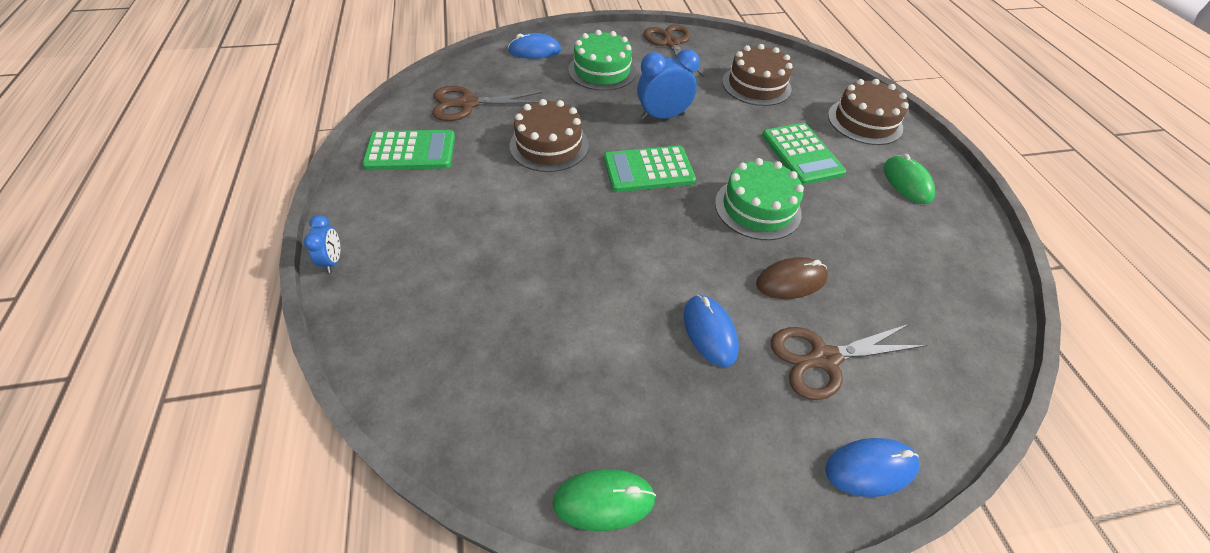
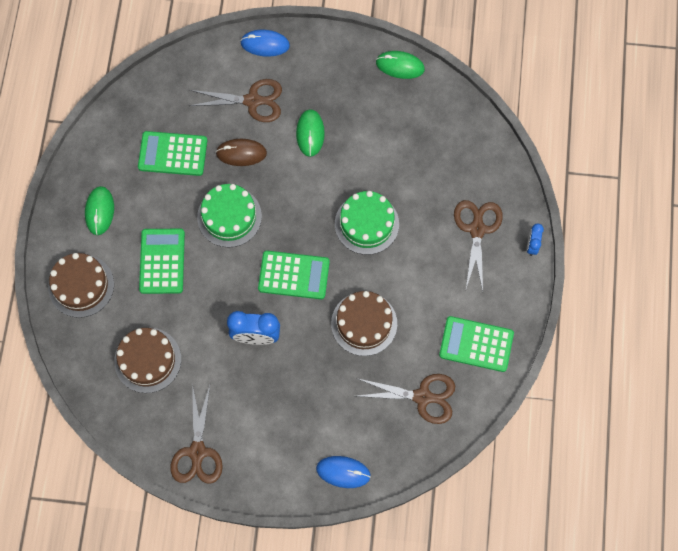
camera: 160 degrees left, 20 degrees up
(418, 262) = (477, 229): none -> brown scissors
(602, 71) = (286, 420): green cake -> green cake (366, 224)
(709, 332) = (310, 133): blue mouse -> green mouse
(877, 259) = (173, 154): none -> green calculator

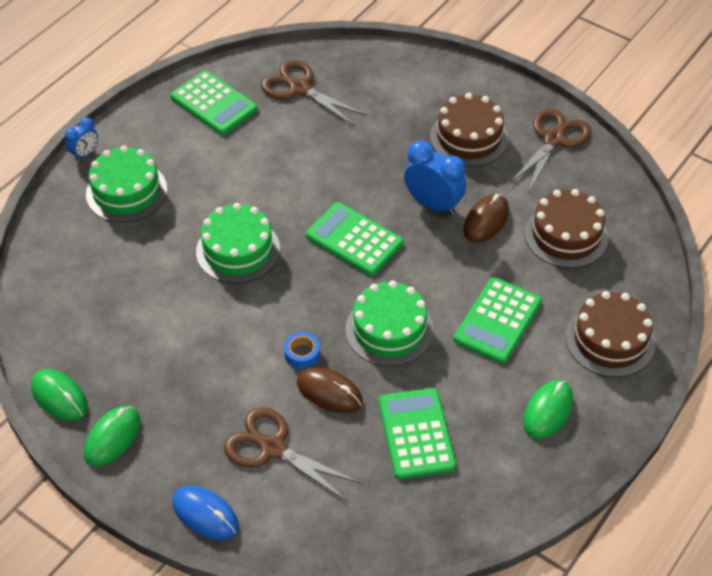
camera: 150 degrees left, 20 degrees down
(173, 154) = (416, 434): green calculator -> green calculator turned 135 degrees counterclockwise
(211, 342) = (486, 220): none -> brown mouse
(274, 170) = (302, 354): none -> blue tape
(310, 133) = (229, 373): green mouse -> green mouse (112, 438)
(343, 472) = (418, 69): blue mouse -> none
(364, 323) = (311, 166): brown cake -> brown cake (469, 137)
(477, 229) = (126, 191): brown scissors -> green cake

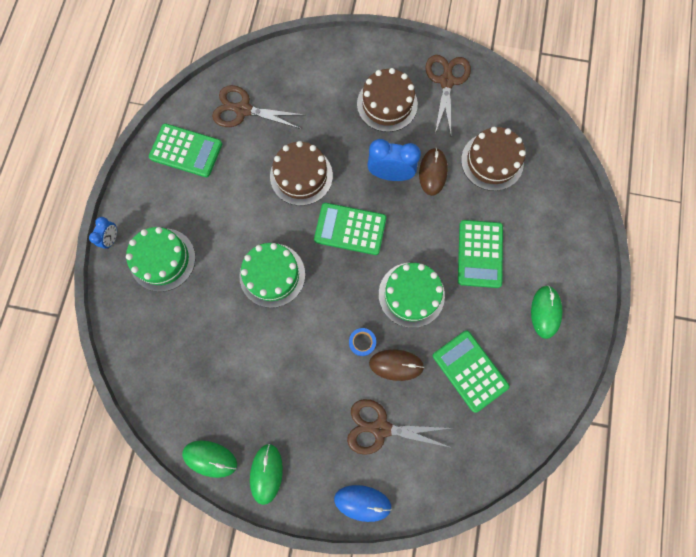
camera: 25 degrees left, 25 degrees up
(610, 340) = (559, 236): brown cake -> brown cake (301, 176)

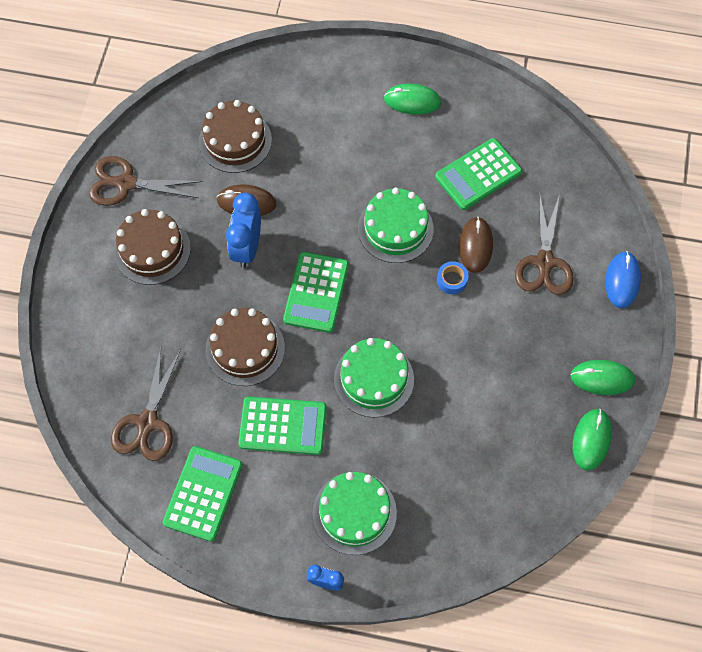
camera: 90 degrees left, 10 degrees down
(479, 254) = (347, 159): green calculator -> green calculator (283, 426)

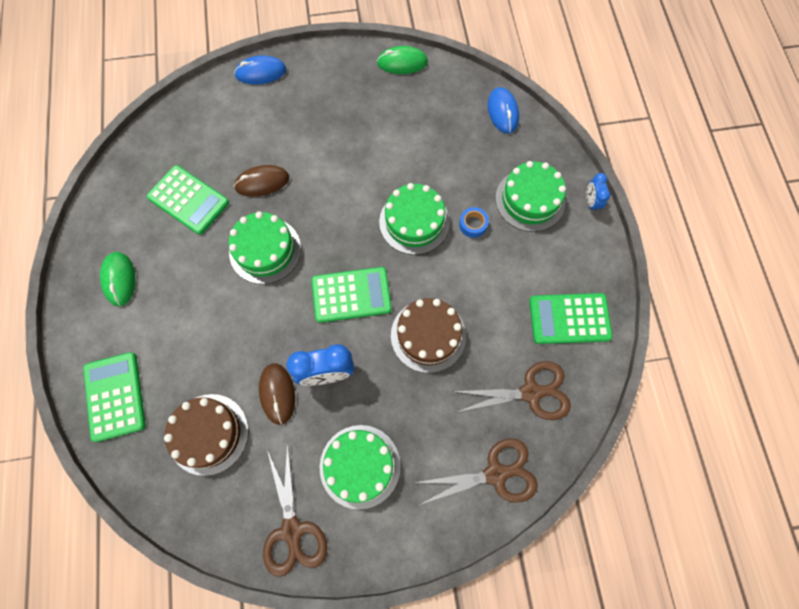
camera: 110 degrees left, 5 degrees up
(152, 250) = (360, 466): brown cake -> green cake
(283, 426) = (484, 277): green calculator -> green calculator (115, 396)
(452, 280) = (301, 191): blue tape -> blue tape (473, 224)
(482, 531) = (503, 112): none -> blue mouse
(544, 262) = (261, 128): brown scissors -> brown scissors (495, 474)
(602, 378) = (350, 67): green mouse -> none

